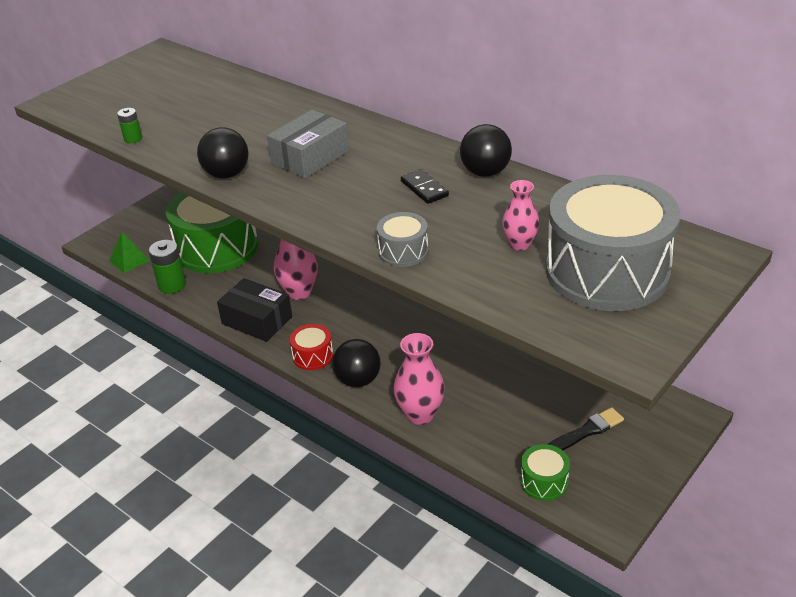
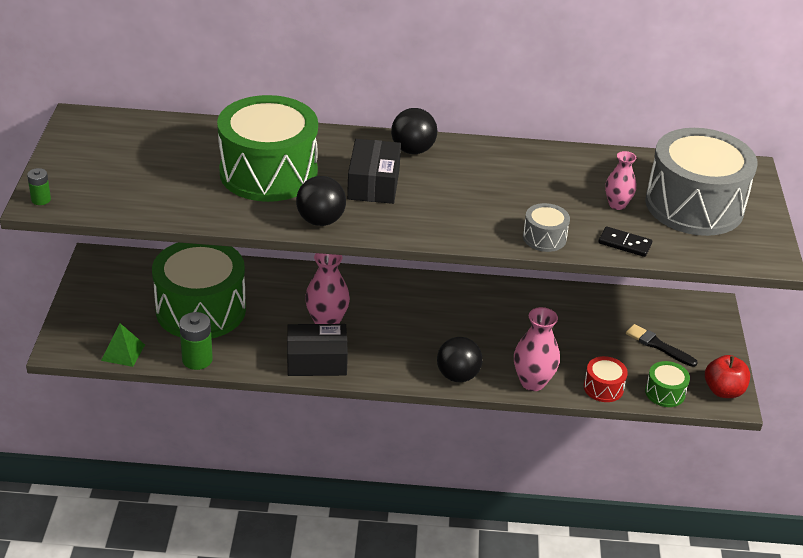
camera: 40 degrees left, 0 degrees up
(133, 139) = (183, 214): green battery -> green battery (41, 200)
(238, 125) = (268, 172): none -> green drum
(310, 157) = (373, 184): grey box -> black box
(313, 356) = (399, 371): red drum -> red drum (603, 388)
(424, 188) = (498, 182): black domino -> black domino (624, 244)
(485, 172) = (527, 155): black ball -> black ball (413, 150)
(586, 431) = (658, 345): black brush -> black brush turned 75 degrees counterclockwise
(612, 508) = (723, 391): none -> red apple

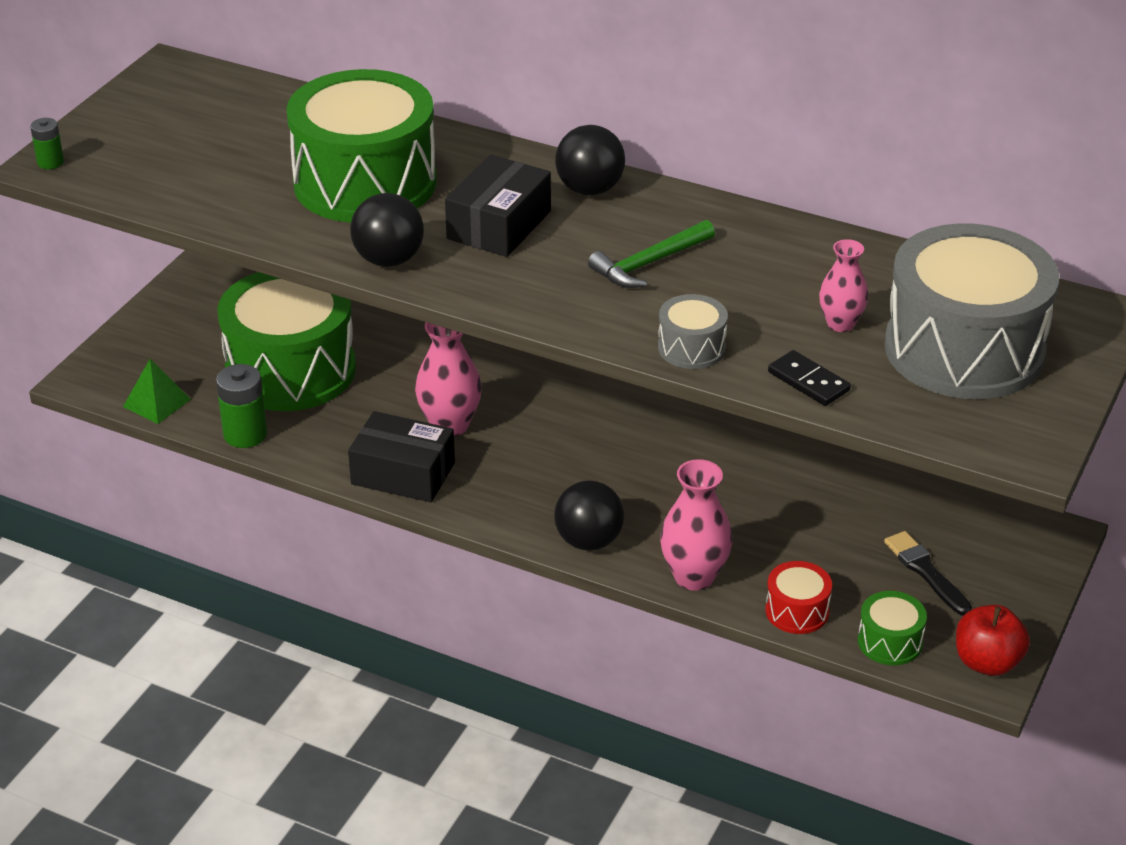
camera: 25 degrees right, 0 degrees up
(482, 190) = (649, 264): none -> green hammer

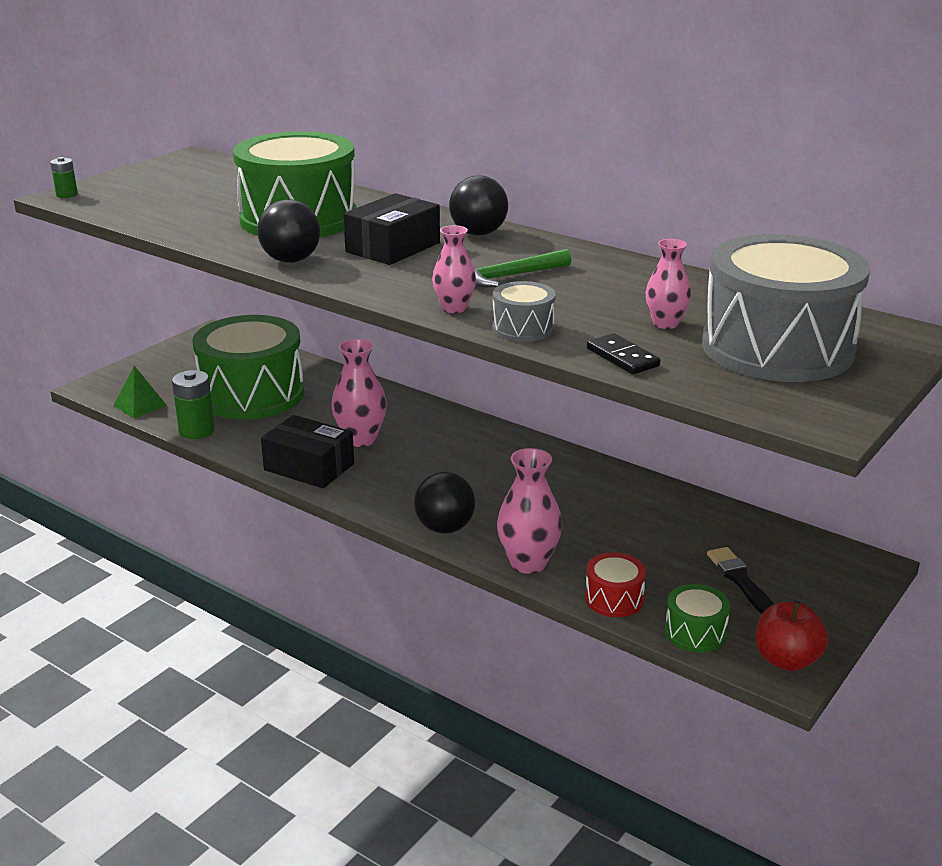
camera: 10 degrees right, 10 degrees down
(606, 323) = (454, 308): none -> pink vase

